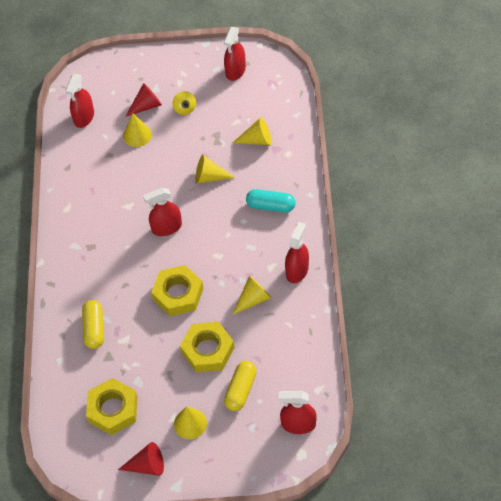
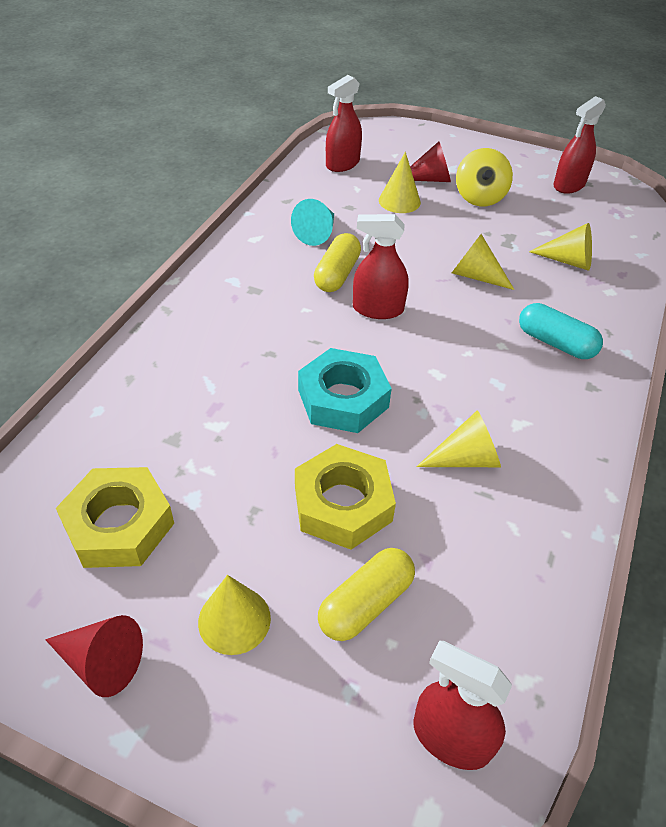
camera: 20 degrees right, 10 degrees down
(94, 329) = (182, 390): yellow capsule -> yellow capsule (337, 274)
(101, 186) = (317, 233): none -> turquoise cone
(178, 294) = (343, 399): yellow nut -> turquoise nut
(185, 109) = (479, 197): yellow spinning top -> yellow spinning top, size x1.56
(297, 270) = (564, 448): red spray bottle -> none

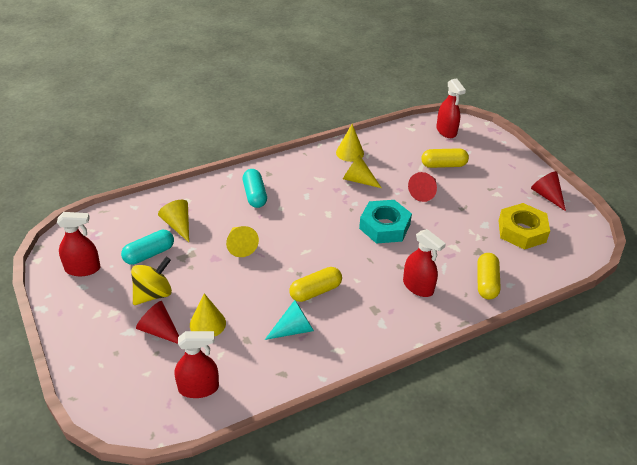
camera: 140 degrees left, 5 degrees down
(134, 394) = (486, 283): none -> yellow capsule
(234, 620) = (493, 183): yellow cone -> yellow cone (350, 152)
(343, 504) = (424, 192): yellow nut -> red cone
(378, 309) = (318, 258): red spray bottle -> red spray bottle (418, 287)
(541, 223) = (149, 254): none -> turquoise capsule

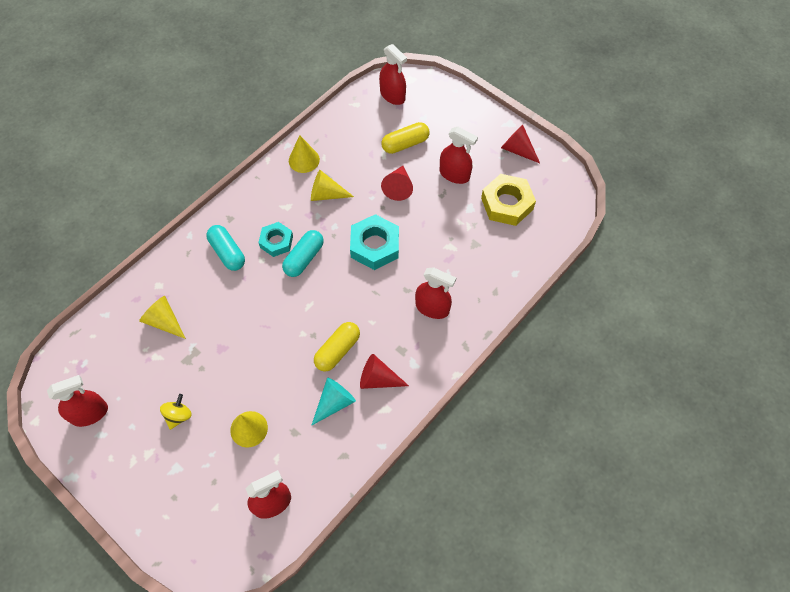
camera: 20 degrees left, 20 degrees up
(149, 254) = (151, 369): turquoise capsule -> turquoise capsule (304, 258)
(153, 294) = (179, 416): yellow spinning top -> yellow spinning top, size x0.64
(159, 331) = (205, 455): red cone -> red cone (378, 379)
(240, 246) = (240, 323): yellow cone -> none
(299, 199) = (276, 241): none -> turquoise nut
(480, 197) = (454, 174): none -> red spray bottle
(486, 283) = (493, 279): yellow capsule -> none

